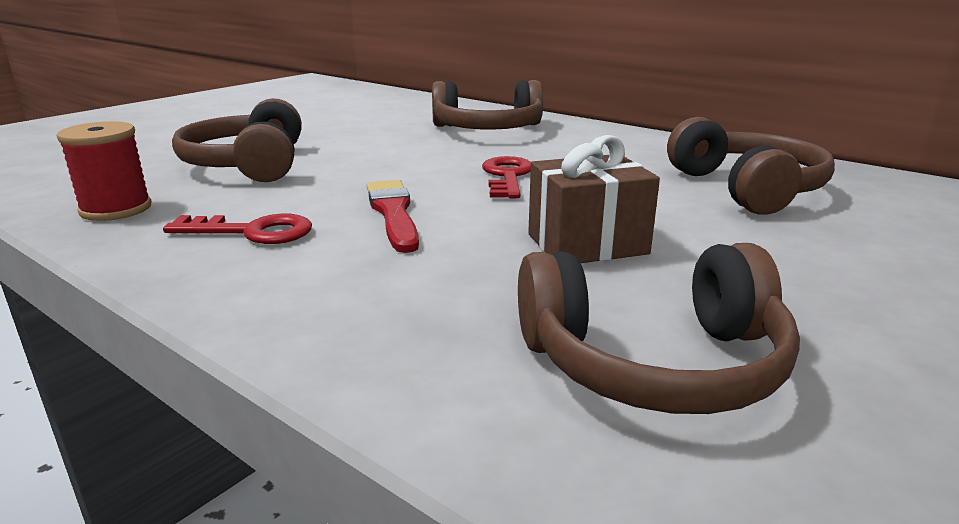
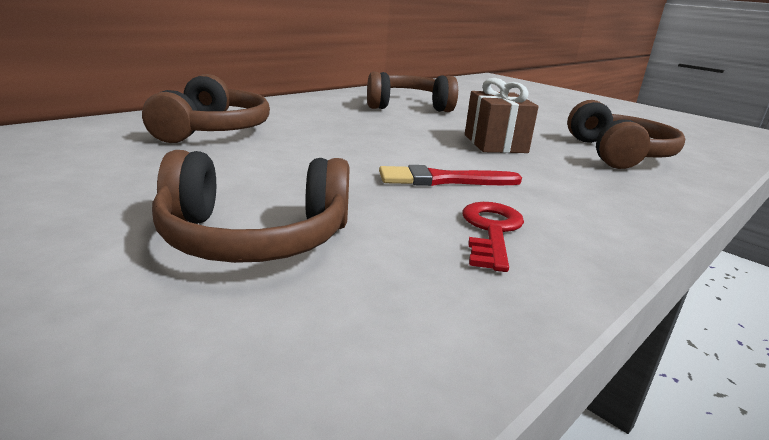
camera: 85 degrees left, 0 degrees up
(116, 209) = (422, 320): red spool -> none
(507, 176) = (363, 142): red key -> none

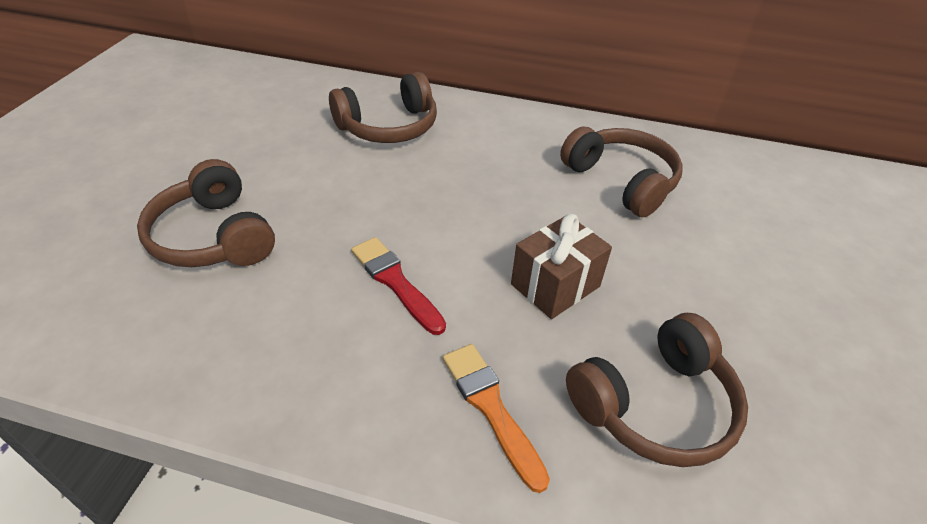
camera: 60 degrees right, 20 degrees up
(491, 231) = (301, 342): red key -> none
(607, 188) = (491, 408): none -> orange brush

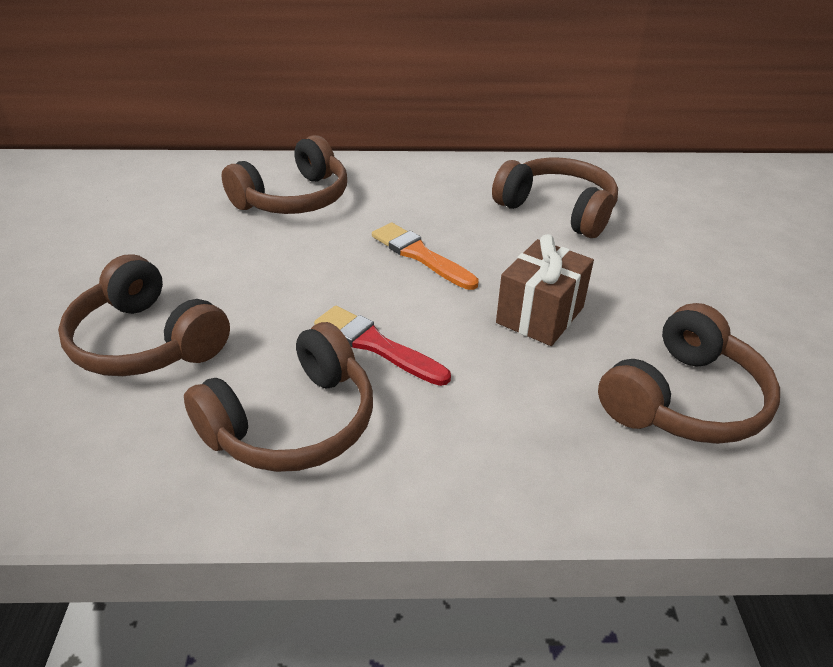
camera: 15 degrees left, 5 degrees down
(294, 339) = (293, 423): none -> brown headphones
(491, 408) = (532, 439): orange brush -> orange brush (420, 255)

